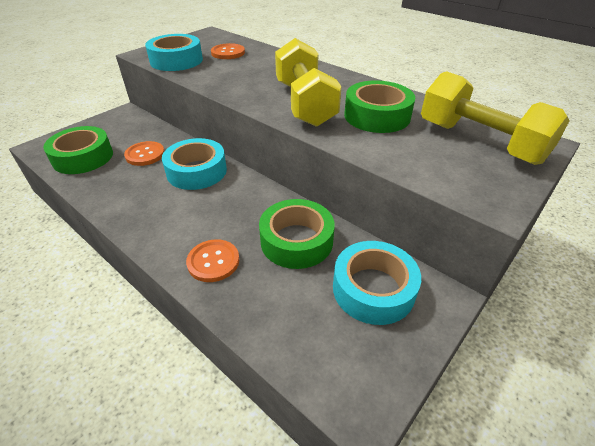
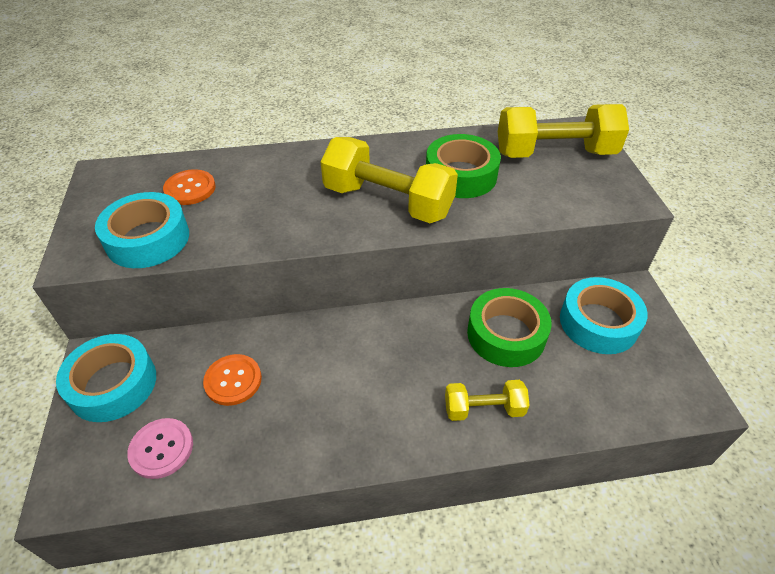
camera: 50 degrees left, 5 degrees up
(83, 157) = (161, 449): green tape -> pink button
(196, 171) = (322, 349): turquoise tape -> turquoise tape (113, 384)
(213, 261) = (484, 409): orange button -> yellow dumbbell

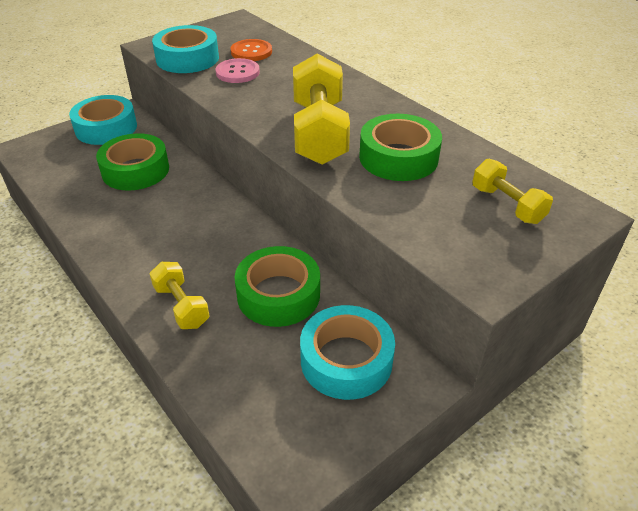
camera: 60 degrees right, 5 degrees down
(161, 449) = (67, 166): pink button -> pink button (237, 72)
(233, 380) = (135, 170): orange button -> green tape
(555, 153) = (507, 205): yellow dumbbell -> yellow dumbbell, size x0.54

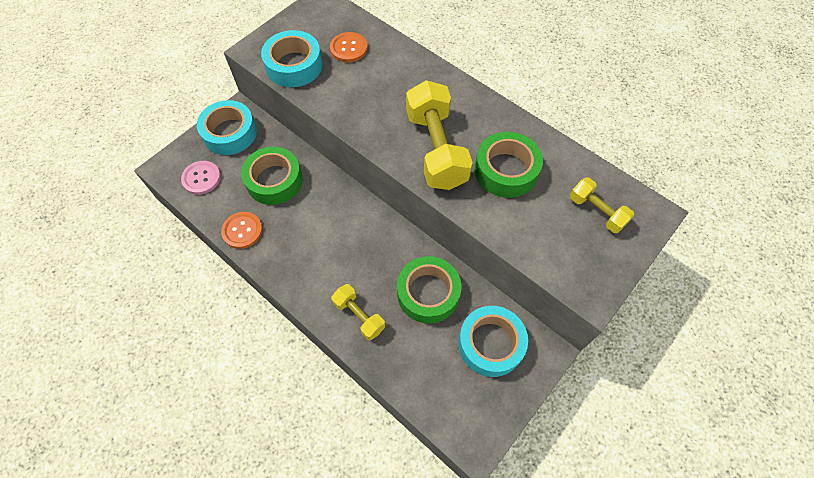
camera: 10 degrees left, 20 degrees up
(78, 208) = (242, 231): none -> orange button
(237, 72) = (345, 79): pink button -> pink button (201, 178)

